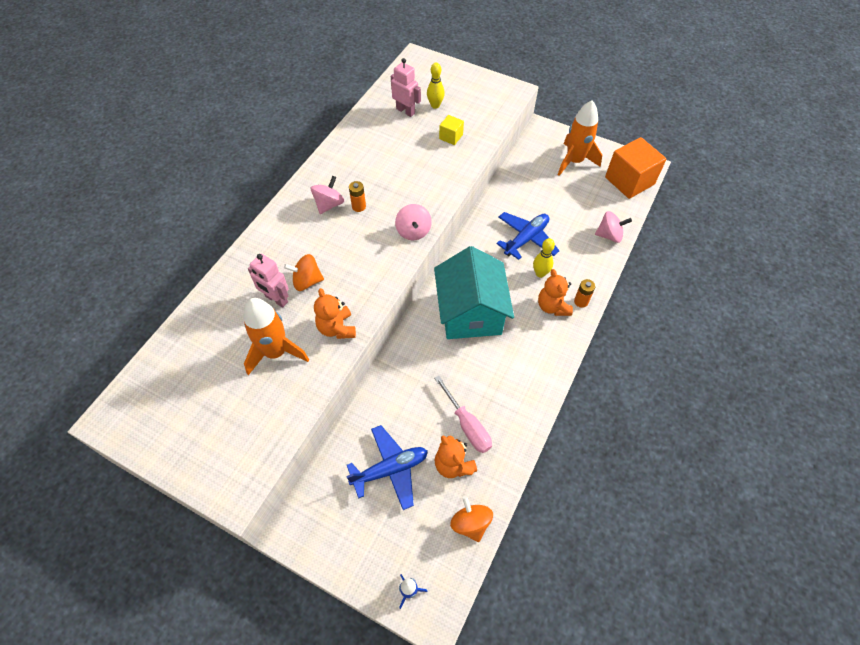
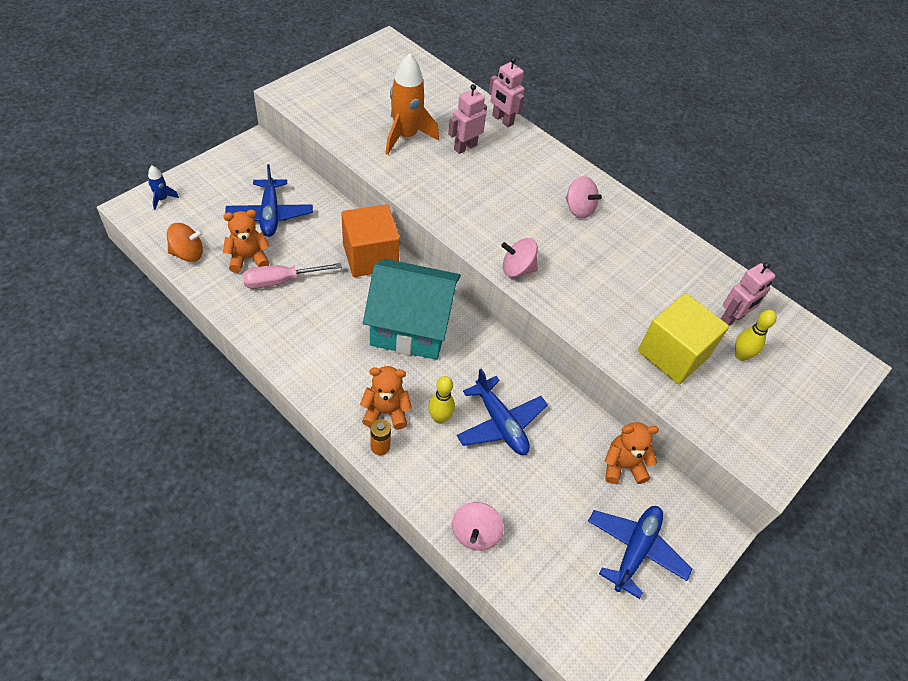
camera: 100 degrees right, 5 degrees down
(225, 279) = (502, 120): none -> pink robot
(307, 281) = (478, 171): orange spinning top -> none
(337, 328) = (413, 179): orange teddy bear -> orange teddy bear (623, 466)
(359, 206) = (569, 232): orange battery -> none
(451, 137) = (673, 354): yellow cube -> yellow cube, size x2.06
(574, 161) = (635, 550): orange rocket -> blue plane
(629, 181) = (576, 620): orange cube -> orange cube (370, 256)

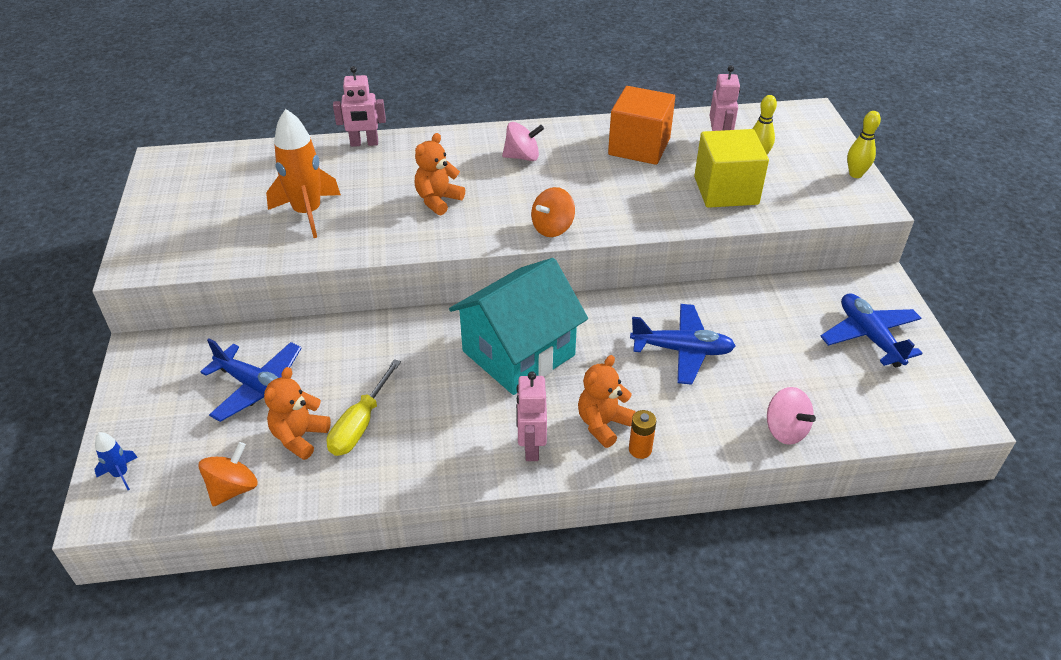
camera: 45 degrees left, 10 degrees down
(280, 281) = (360, 424): pink screwdriver -> yellow screwdriver
(370, 256) = (402, 337): orange cube -> orange cube (639, 147)
(439, 418) = (642, 388): yellow bowling pin -> yellow bowling pin (855, 174)
(465, 147) = (369, 183): pink robot -> pink robot (531, 447)
(517, 269) = (552, 228): pink spinning top -> orange spinning top
(623, 466) = (784, 298): orange teddy bear -> orange teddy bear (438, 200)

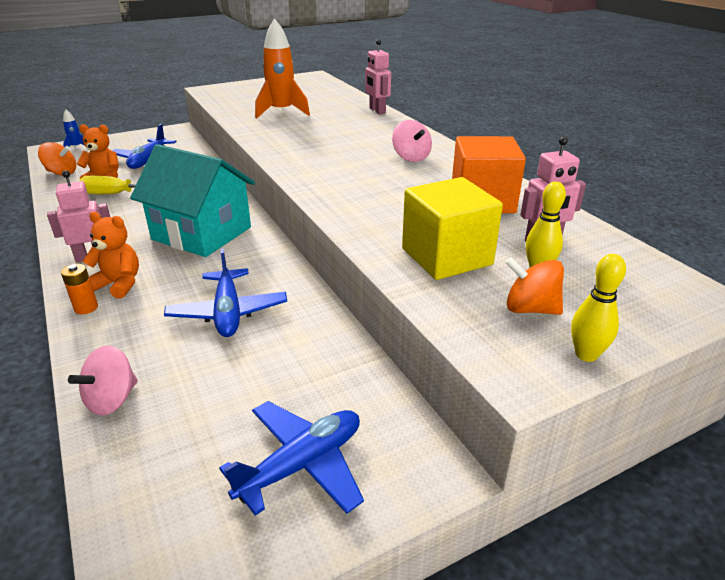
camera: 70 degrees right, 10 degrees down
(438, 200) = (323, 141): orange teddy bear -> none
(552, 228) = (314, 183): orange spinning top -> orange spinning top (530, 309)

